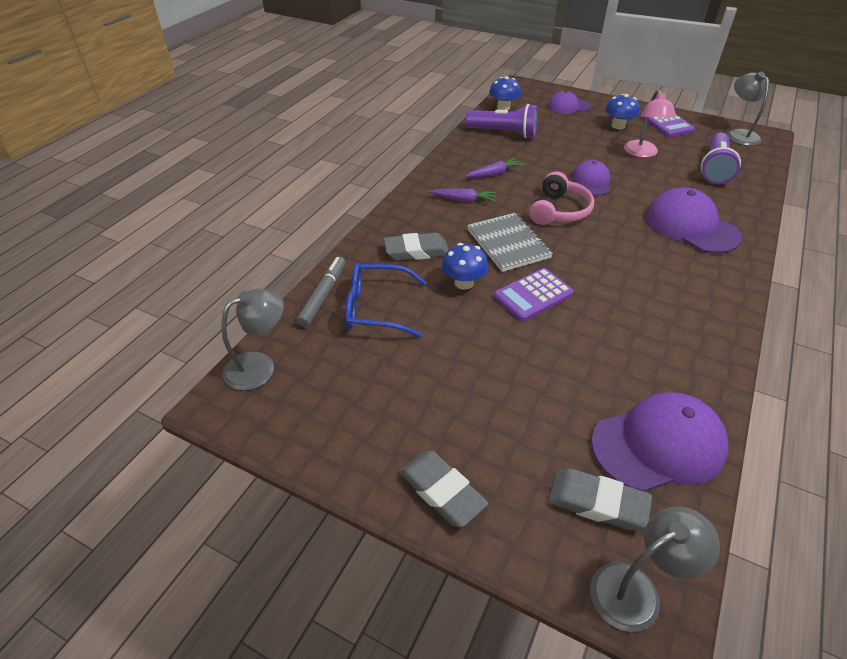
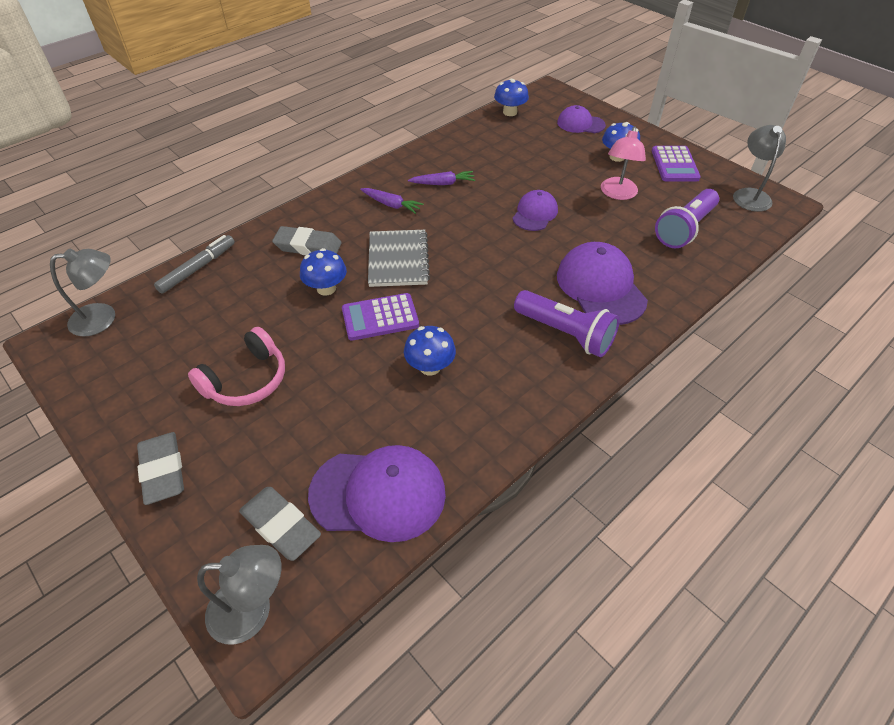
camera: 20 degrees right, 5 degrees up
(376, 308) = (232, 292): blue glasses -> none
(503, 133) = (487, 141): purple flashlight -> purple flashlight (565, 333)
(559, 210) = (475, 237): pink headphones -> pink headphones (246, 380)
(610, 324) = (430, 367): none -> blue mushroom

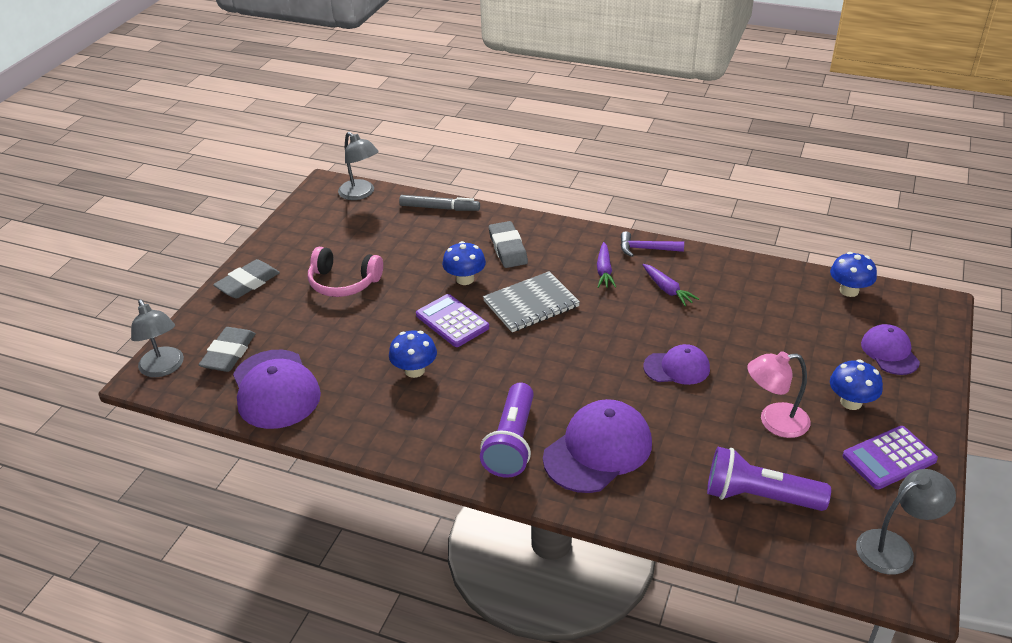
camera: 65 degrees right, 10 degrees down
(384, 174) = (646, 249): none -> purple hammer

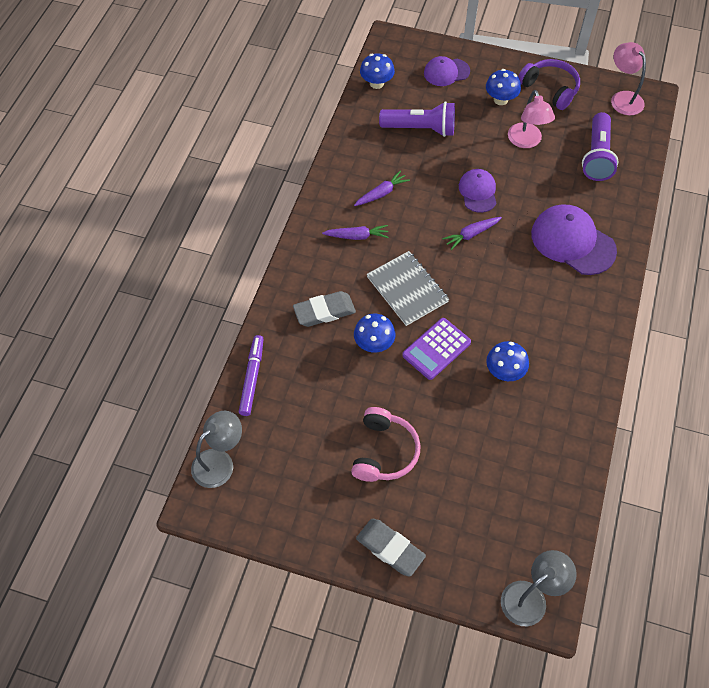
camera: 95 degrees left, 20 degrees up
(229, 353) = (502, 538): grey eraser -> none
(275, 389) = (544, 483): purple cap -> none
(439, 208) = (252, 378): grey marker -> purple marker
(512, 442) = (575, 295): purple flashlight -> purple flashlight (420, 129)
(608, 357) = (471, 234): none -> purple carrot
(646, 249) = (324, 206): purple hammer -> none
(889, 458) = (550, 89): purple calculator -> purple headphones
(894, 547) = (623, 98): grey lamp -> pink lamp

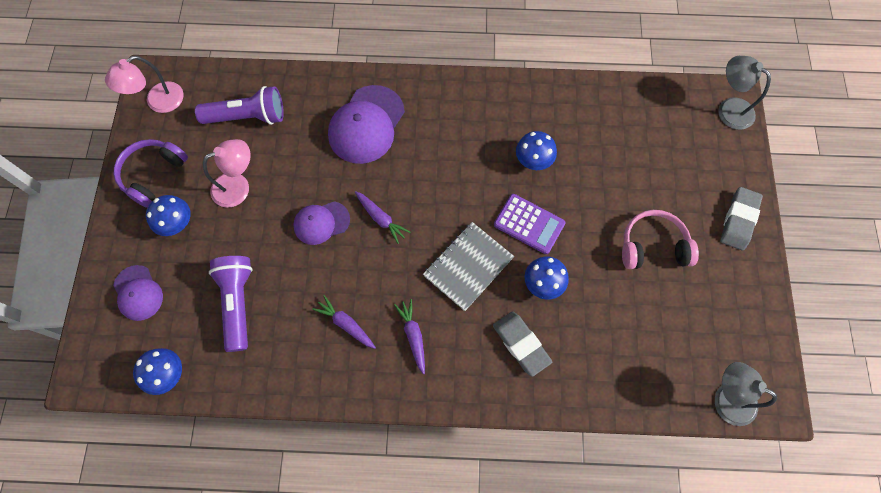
camera: 105 degrees left, 10 degrees up
(252, 378) = (624, 396): purple marker -> none

